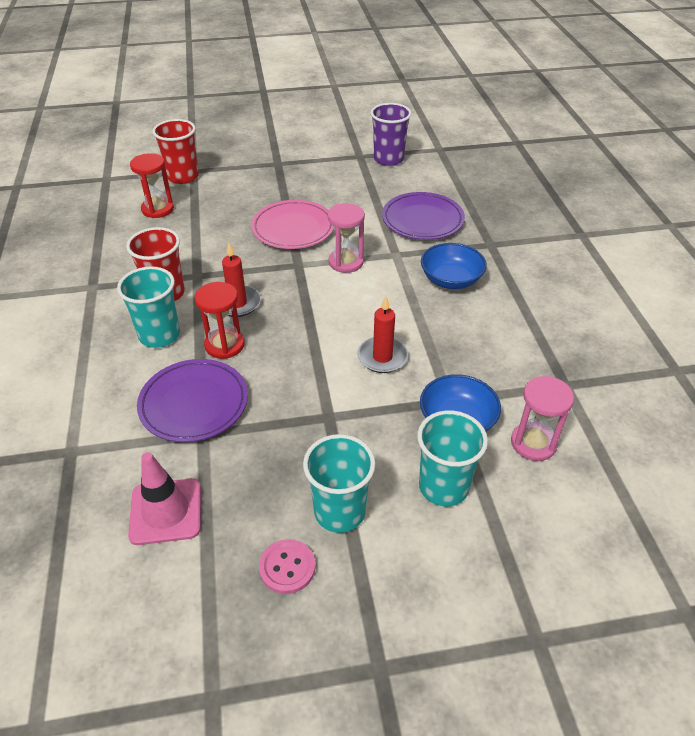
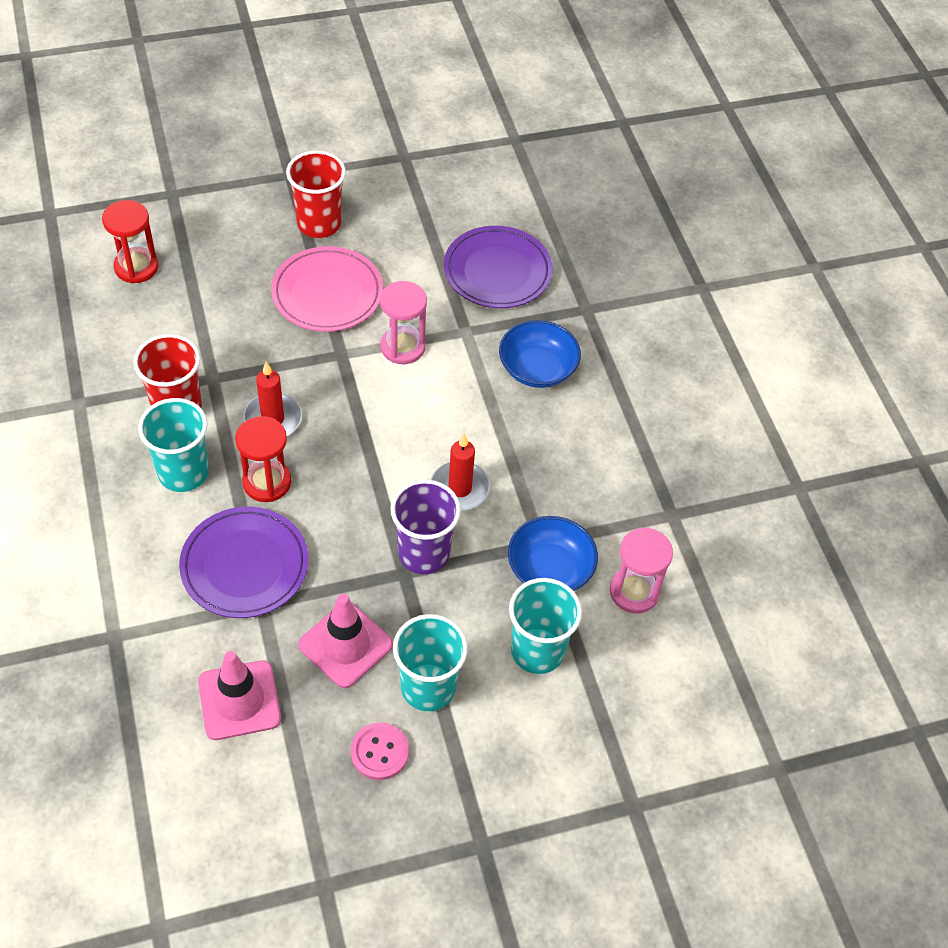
camera: 10 degrees left, 10 degrees up
(183, 177) = (159, 205): red cup -> red cup (319, 223)
(269, 471) = (345, 645): none -> pink traffic cone
(388, 159) = (445, 161): purple cup -> purple cup (423, 553)

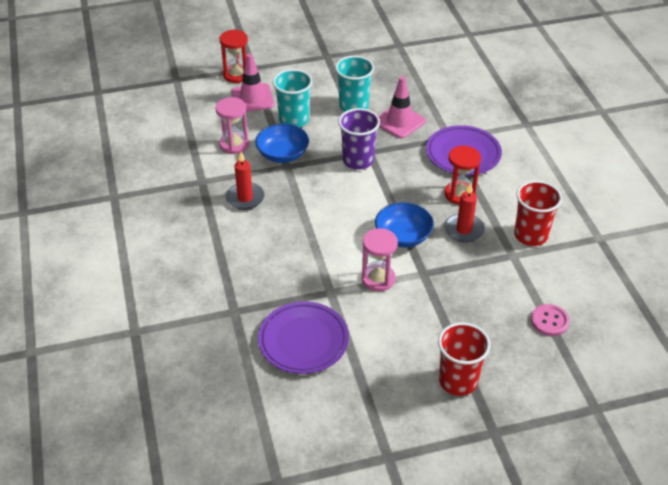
camera: 175 degrees left, 10 degrees down
(136, 267) = (599, 337): red hourglass -> red hourglass (236, 75)
(183, 472) = (514, 199): turquoise cup -> none
(239, 700) = (452, 101): pink traffic cone -> pink traffic cone (252, 98)
(327, 293) = (440, 318): pink plate -> none
(379, 752) = (377, 84): pink button -> pink button (549, 321)
(459, 489) = (336, 192): red candle -> red candle (245, 198)
(537, 368) = (278, 266): blue bowl -> blue bowl (403, 236)

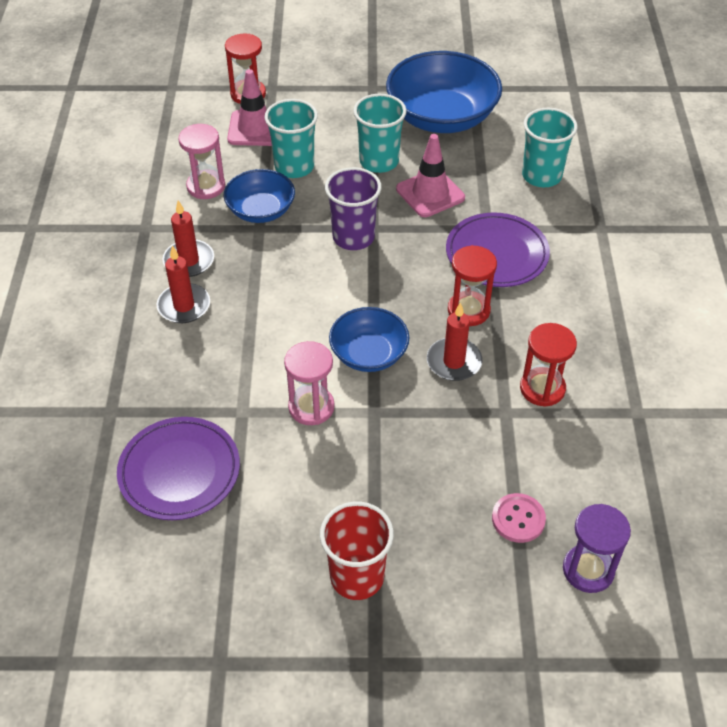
camera: 15 degrees right, 5 degrees up
(255, 229) = (184, 306): none -> red candle
(385, 68) = (441, 117): none -> blue bowl
(472, 96) = (541, 176): none -> turquoise cup
(530, 235) = (542, 388): red cup -> red hourglass
(608, 342) = (588, 570): none -> purple hourglass

